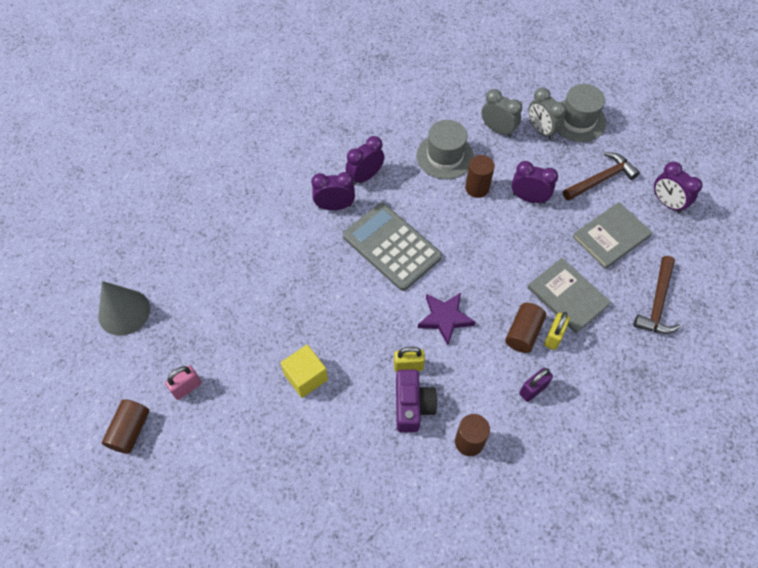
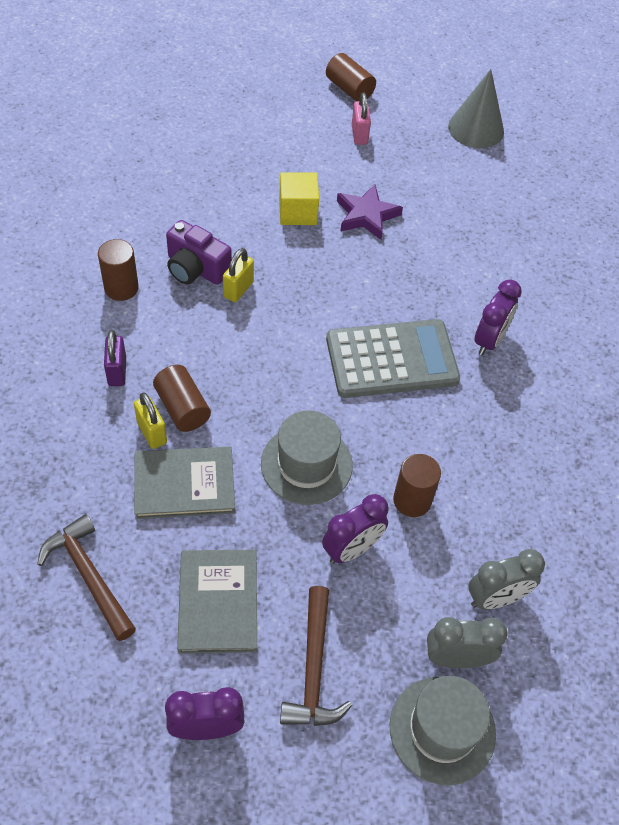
camera: 120 degrees right, 5 degrees down
(365, 176) = (515, 393): purple clock -> none
(445, 156) = (490, 499): grey hat -> grey hat (306, 464)
(445, 318) = (262, 351): purple star -> purple star (366, 215)

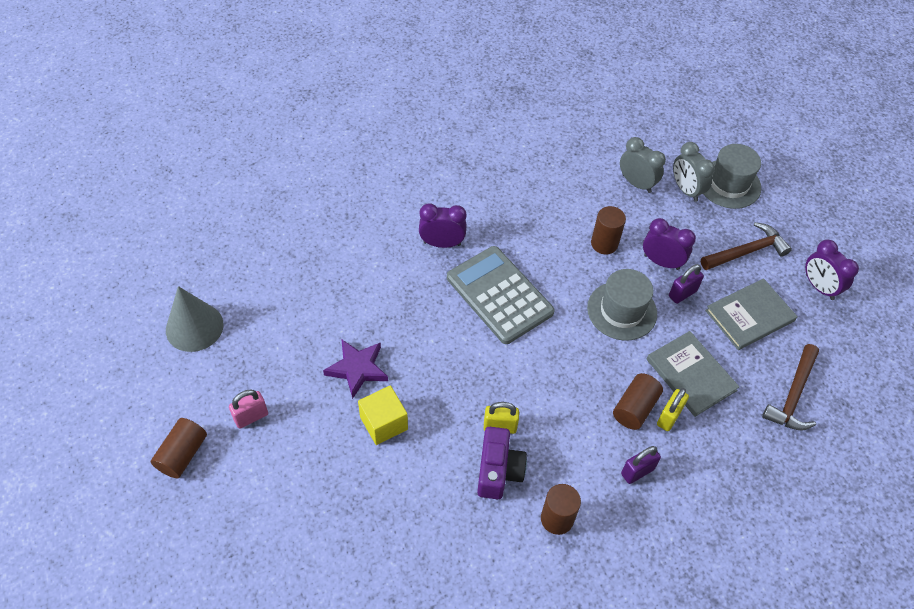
camera: 115 degrees left, 0 degrees up
(293, 544) = (682, 293): none -> purple padlock

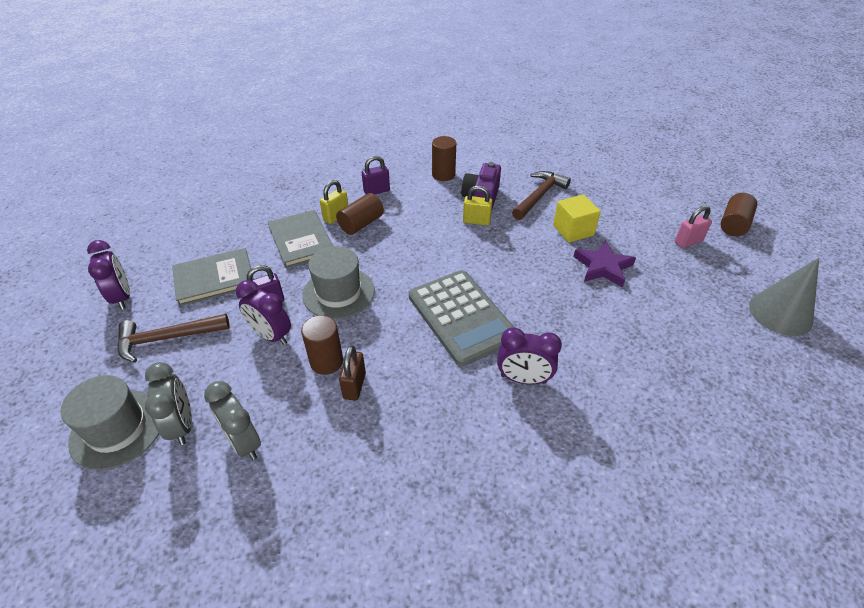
camera: 170 degrees left, 10 degrees down
(574, 227) = (354, 386): none -> brown padlock
(793, 395) = (224, 221): brown hammer -> brown hammer (539, 196)

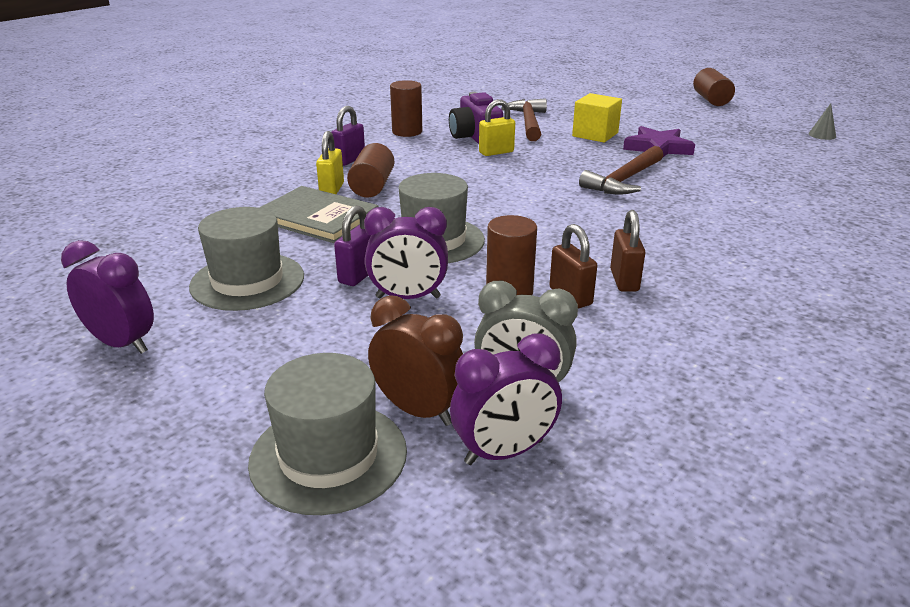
camera: 35 degrees left, 15 degrees down
(168, 338) = (265, 351): brown hammer -> brown hammer (624, 180)
(182, 425) = (418, 410): grey clock -> brown clock
(214, 278) = (247, 281): grey book -> grey hat
(403, 391) = (624, 280): none -> brown padlock
(461, 317) = (592, 214): grey calculator -> none
(523, 379) = (714, 232): purple clock -> purple clock (504, 452)
(688, 242) = (696, 117): pink padlock -> none
(780, 313) = (822, 135): grey cone -> grey cone, size x0.44

